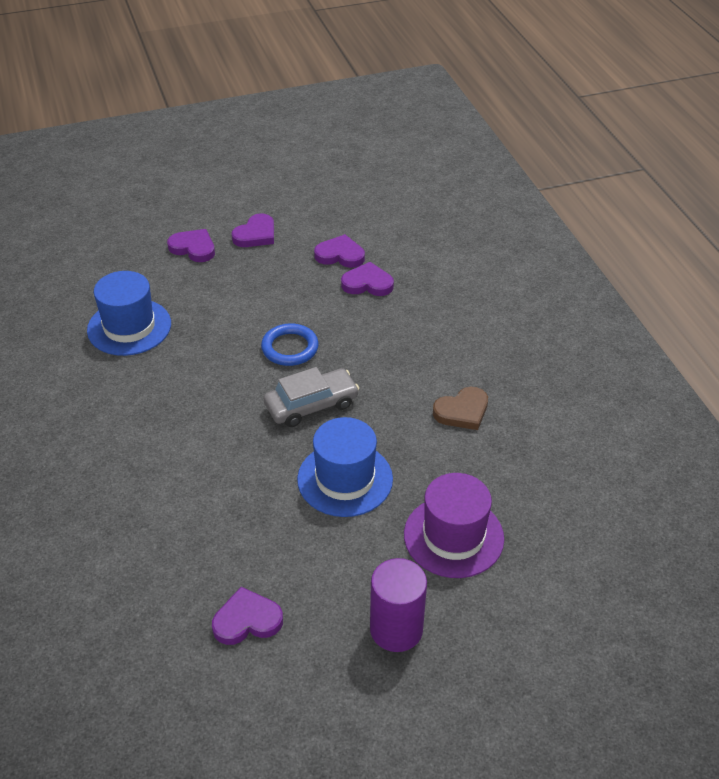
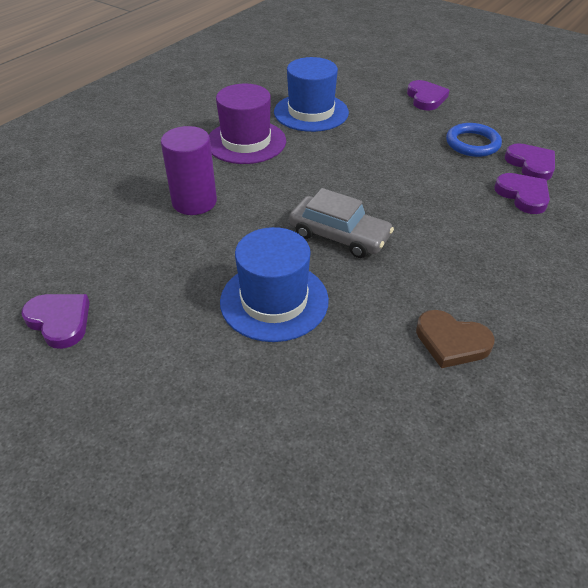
camera: 55 degrees right, 0 degrees up
(256, 234) = (484, 115): purple heart -> none
(290, 348) = (388, 192): blue ring -> blue ring (472, 143)
(396, 629) = (112, 439): purple cylinder -> purple cylinder (194, 202)
(453, 536) = (274, 424): purple hat -> purple hat (246, 142)

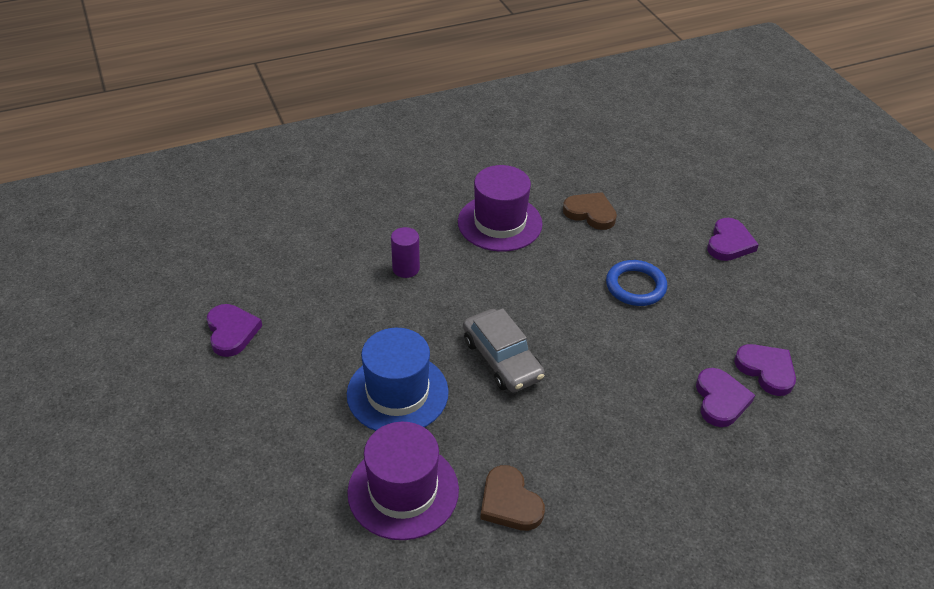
camera: 30 degrees right, 0 degrees up
(194, 202) = (406, 268): purple cylinder -> purple cylinder, size x0.62
(311, 112) = (590, 213): blue hat -> brown heart
(354, 380) = (403, 491): none -> purple hat
(472, 143) = (726, 319): blue ring -> blue ring (635, 286)
(531, 164) = (766, 370): purple heart -> purple heart turned 45 degrees counterclockwise

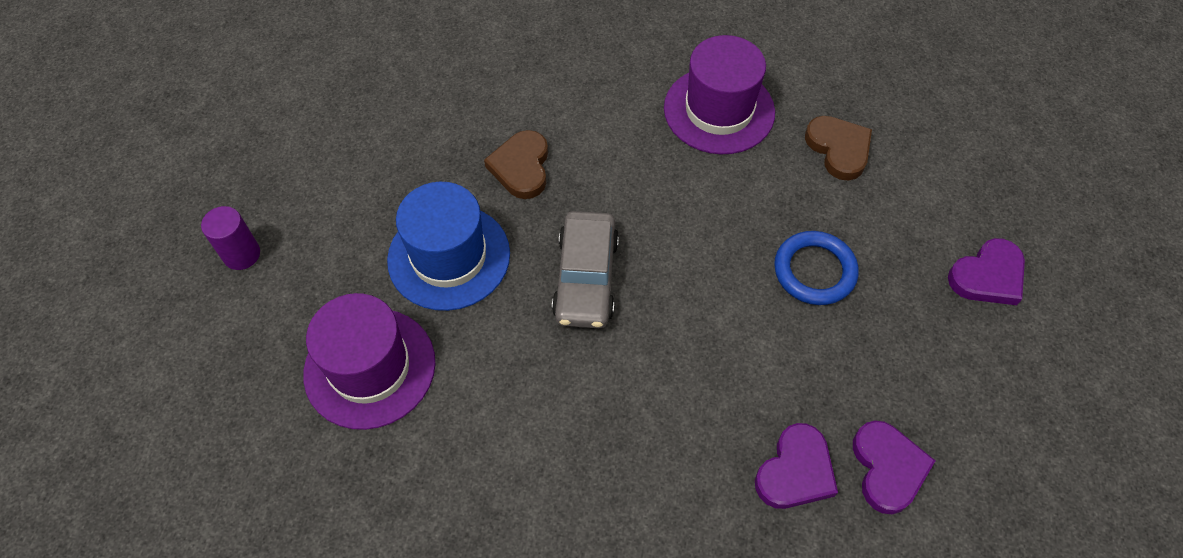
camera: 35 degrees right, 15 degrees up
(232, 332) = (348, 103): purple heart -> none
(406, 268) = (570, 116): purple cylinder -> purple cylinder (242, 254)
(509, 502) = (460, 446): brown heart -> brown heart (521, 167)

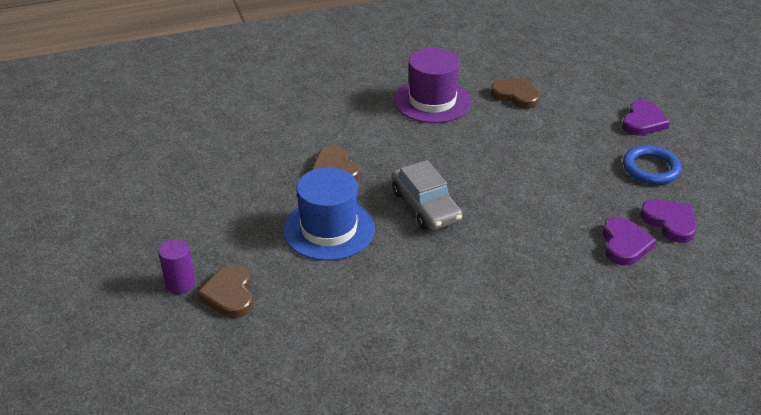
camera: 30 degrees left, 20 degrees down
(279, 297) = (229, 294): none -> brown heart
(370, 368) = (327, 304): purple hat -> none
(814, 271) = (553, 153): blue ring -> blue ring (651, 168)

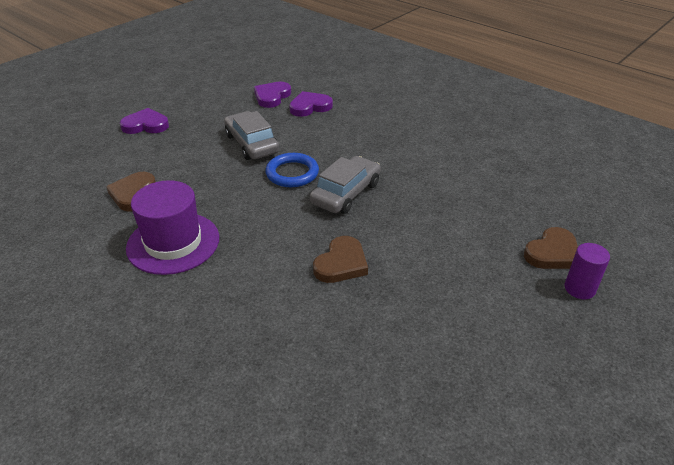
camera: 120 degrees left, 0 degrees up
(329, 229) = (424, 232): blue hat -> none
(560, 176) = (252, 144): none -> grey car
(651, 168) = (212, 112): blue ring -> blue ring (292, 173)

